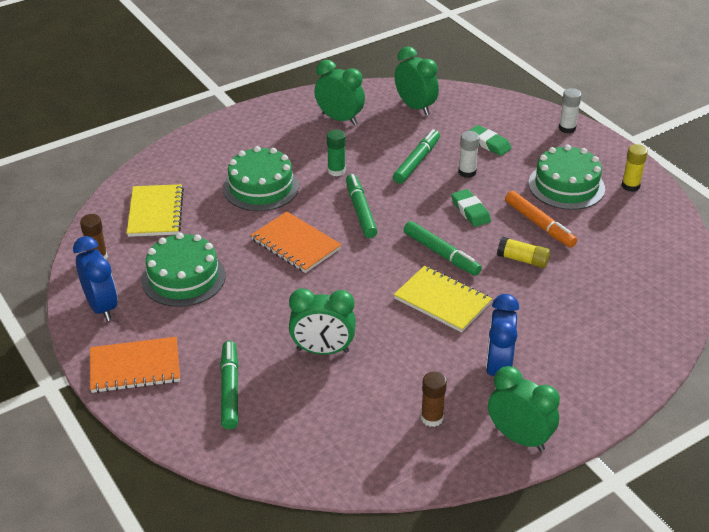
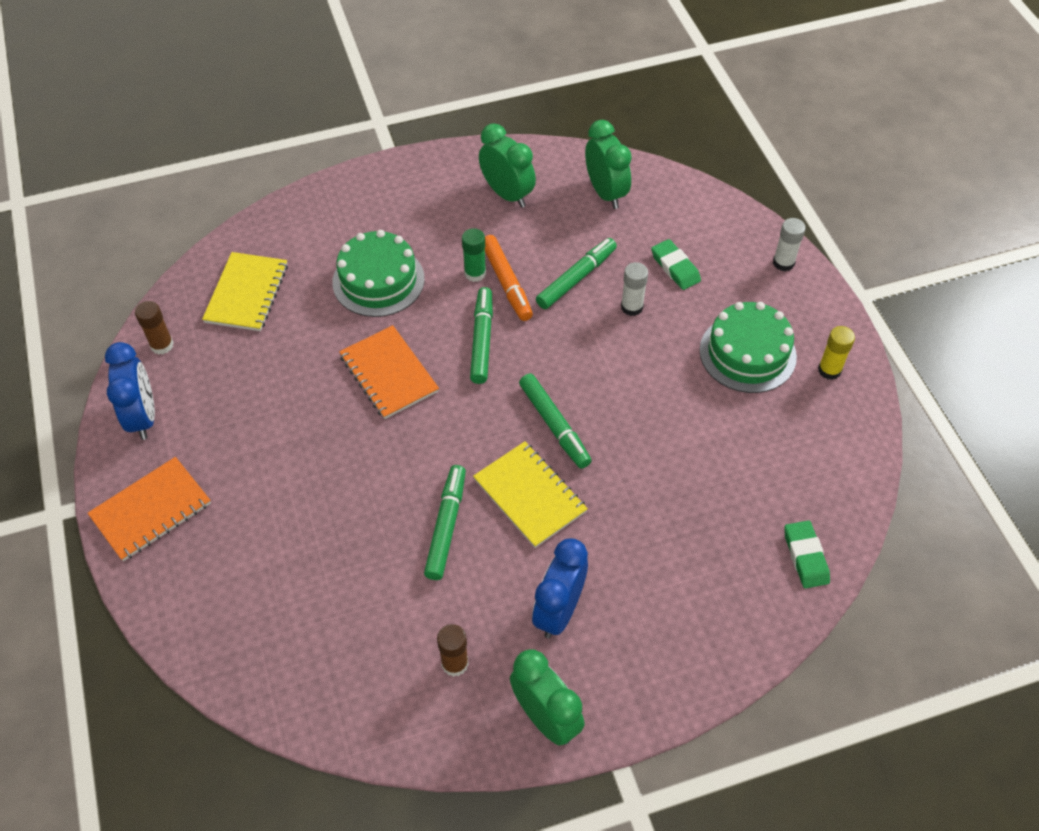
camera: 15 degrees right, 15 degrees up
(135, 367) = (151, 510): orange notebook -> orange notebook turned 45 degrees counterclockwise
(183, 278) = (246, 395): green cake -> none
(230, 389) = (243, 566): green marker -> green marker (446, 526)
(323, 350) = (365, 536): green clock -> none
(470, 211) = (613, 367): green eraser -> green eraser (805, 556)
(523, 260) = (649, 456): yellow glue stick -> none
(539, 224) = (690, 406): orange marker -> orange marker (506, 283)

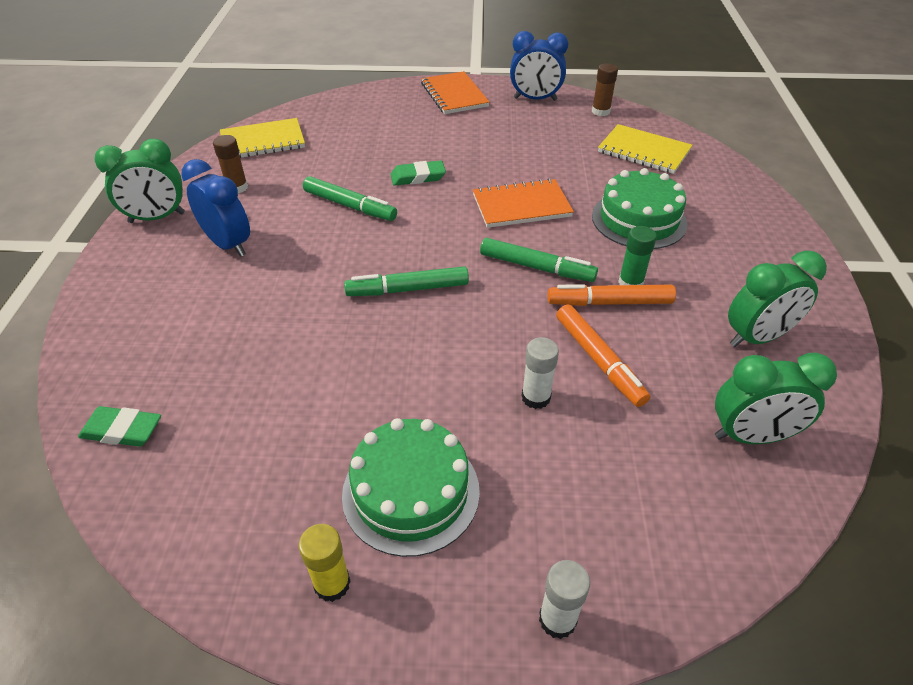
camera: 110 degrees right, 10 degrees down
(529, 495) = (344, 255): yellow notebook -> yellow notebook (263, 141)
(576, 278) = (599, 361): green marker -> orange marker
(675, 267) = (588, 466): green eraser -> green eraser (418, 177)

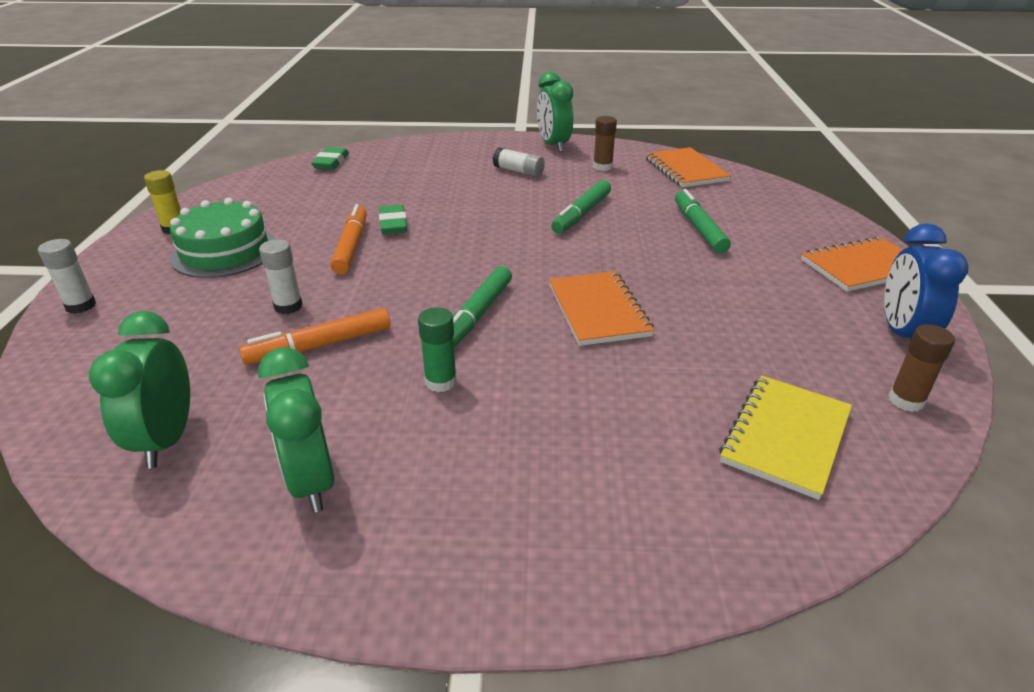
camera: 90 degrees right, 10 degrees down
(228, 244) = (518, 171): blue clock -> white glue stick
(263, 141) = (685, 170): yellow notebook -> orange notebook
(407, 289) = (450, 245): green marker -> green marker (699, 228)
(418, 177) = (644, 246): green eraser -> green eraser (393, 224)
(609, 302) = (408, 361): orange marker -> orange marker (351, 246)
(639, 220) = (579, 406): green cake -> none

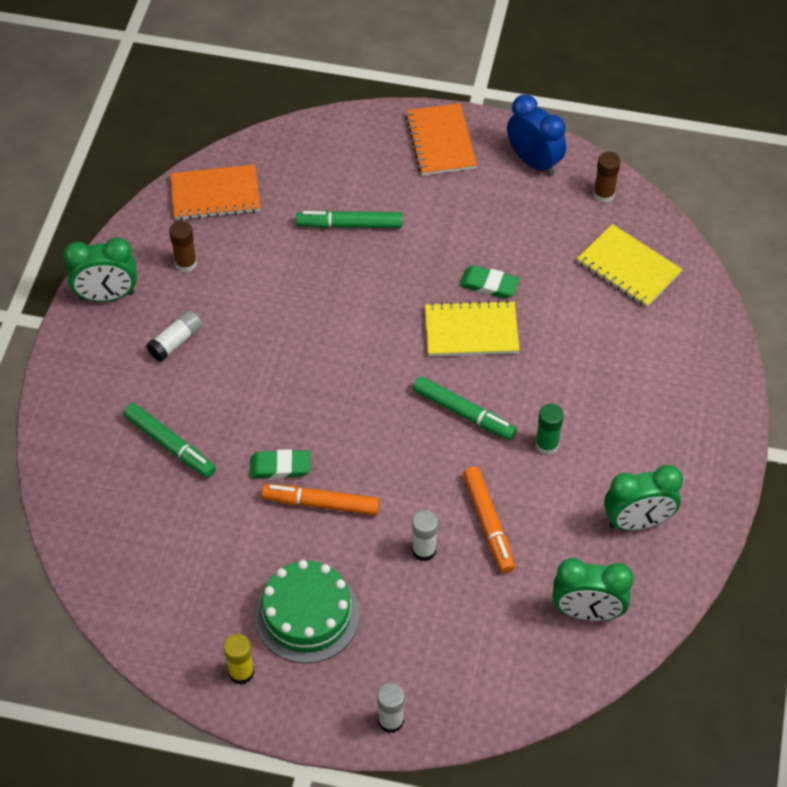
camera: 80 degrees left, 20 degrees up
(331, 162) = (90, 528): green eraser -> green eraser (489, 285)
(581, 214) = (297, 306): green marker -> green marker (170, 445)
(598, 310) = (471, 331): orange notebook -> yellow notebook
(902, 334) = (534, 162): blue clock -> blue clock turned 150 degrees counterclockwise

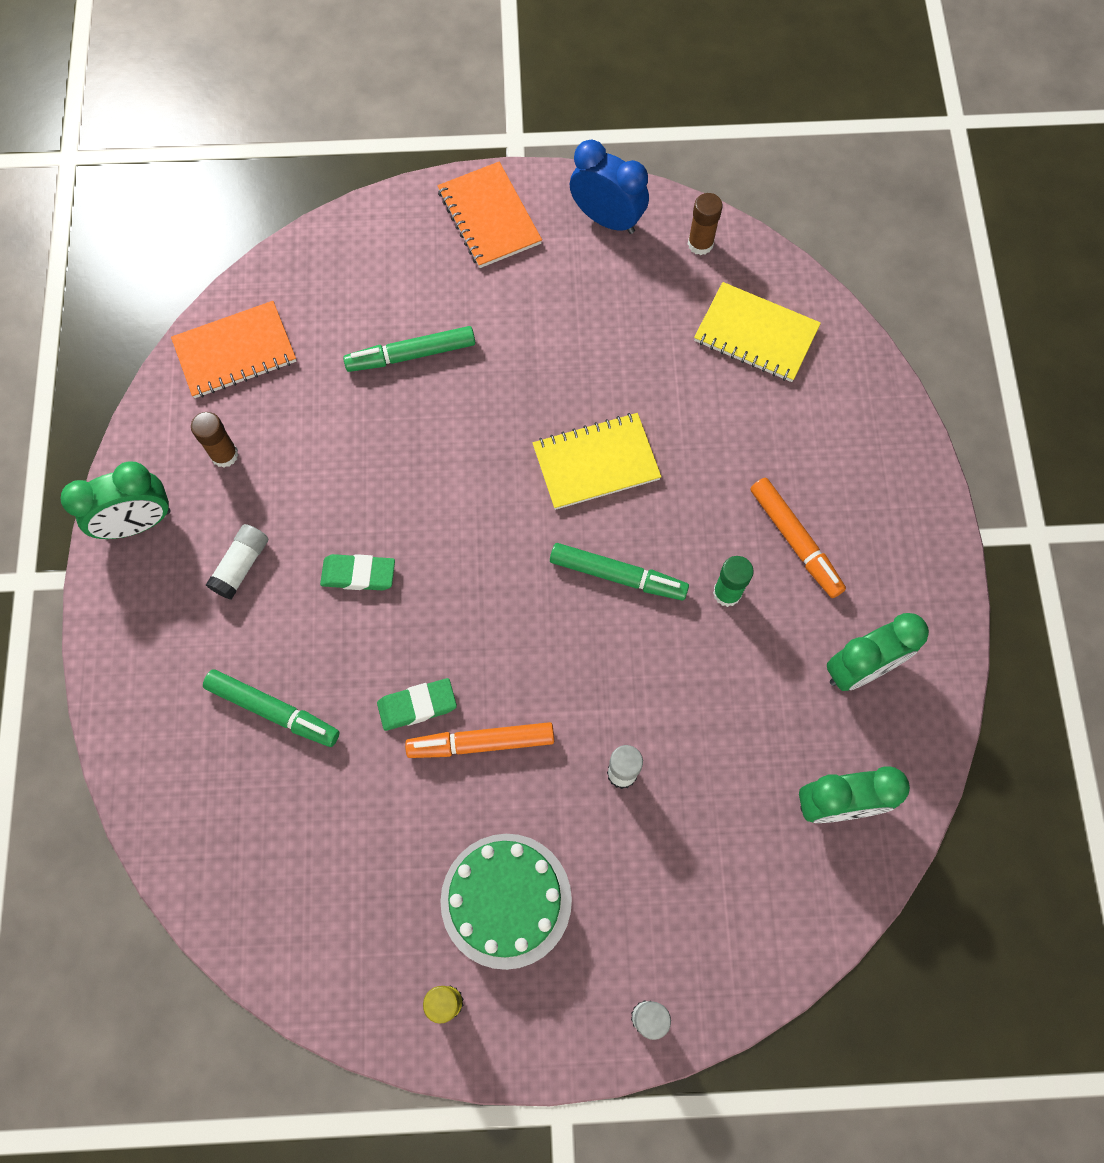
camera: 15 degrees left, 15 degrees up
(488, 524) = (688, 717): orange marker -> orange marker (795, 541)
(489, 285) = (599, 396): green eraser -> green eraser (358, 574)

